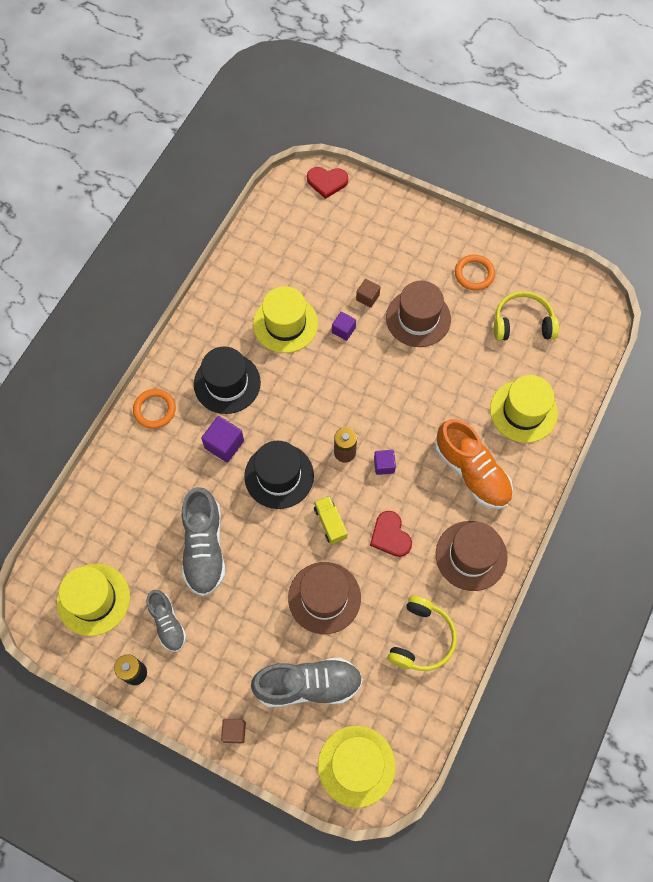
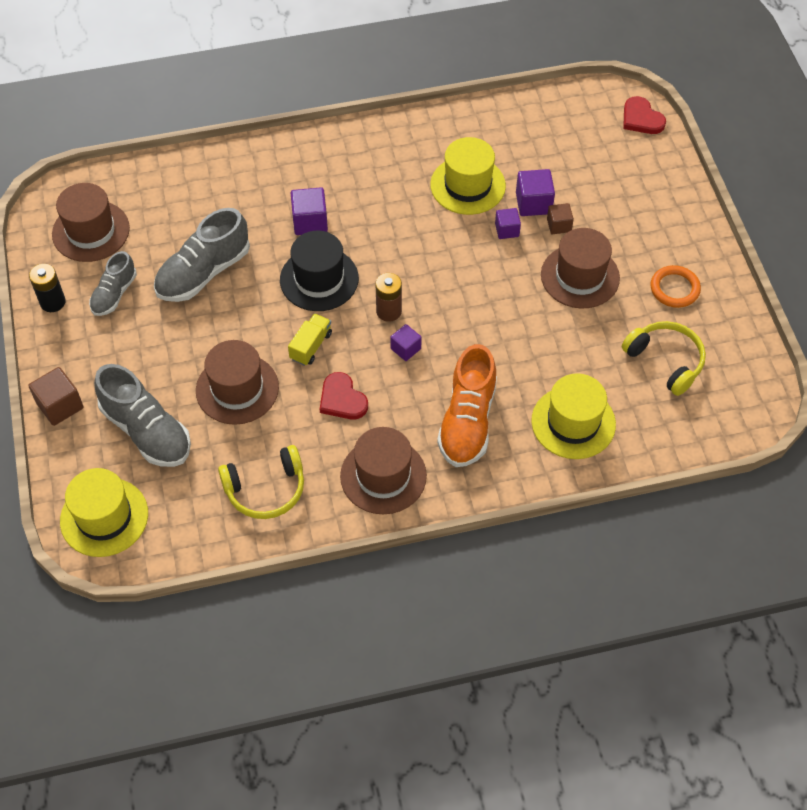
camera: 50 degrees right, 10 degrees down
(93, 599) = (91, 231): yellow hat -> brown hat
(154, 410) = (294, 154): orange ring -> none
(227, 383) = (368, 184): black hat -> none
(234, 732) = (60, 405): brown cube -> brown cube, size x1.55
(336, 297) = (533, 203): none -> purple cube
(390, 535) = (342, 399): red heart -> red heart turned 60 degrees counterclockwise

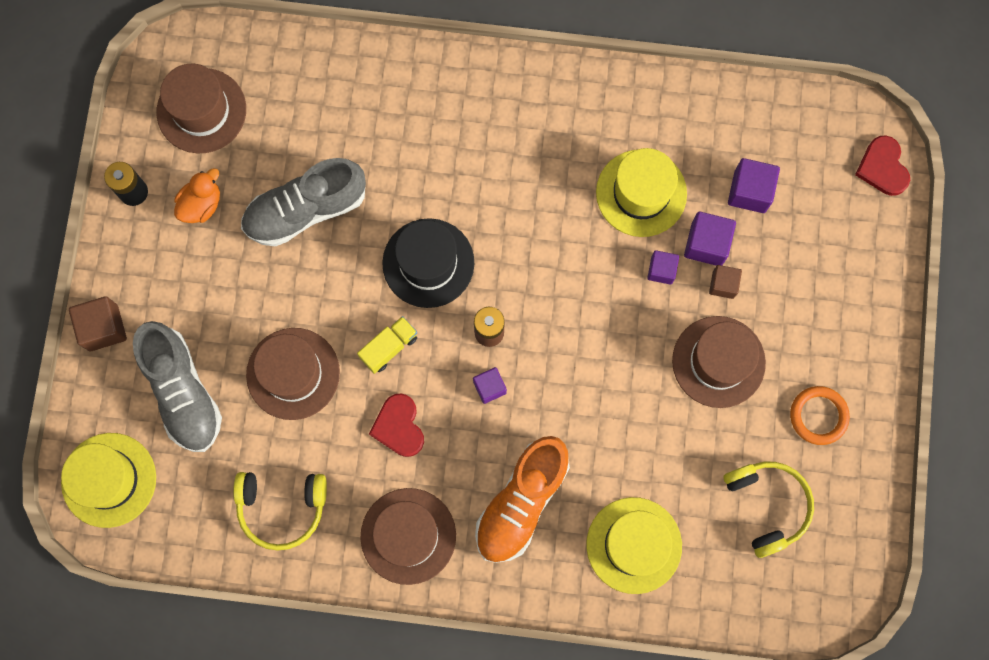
camera: 20 degrees right, 20 degrees up
(114, 294) = (201, 204): grey shoe -> orange duck
(310, 222) = (445, 181): purple cube -> purple cube (749, 191)

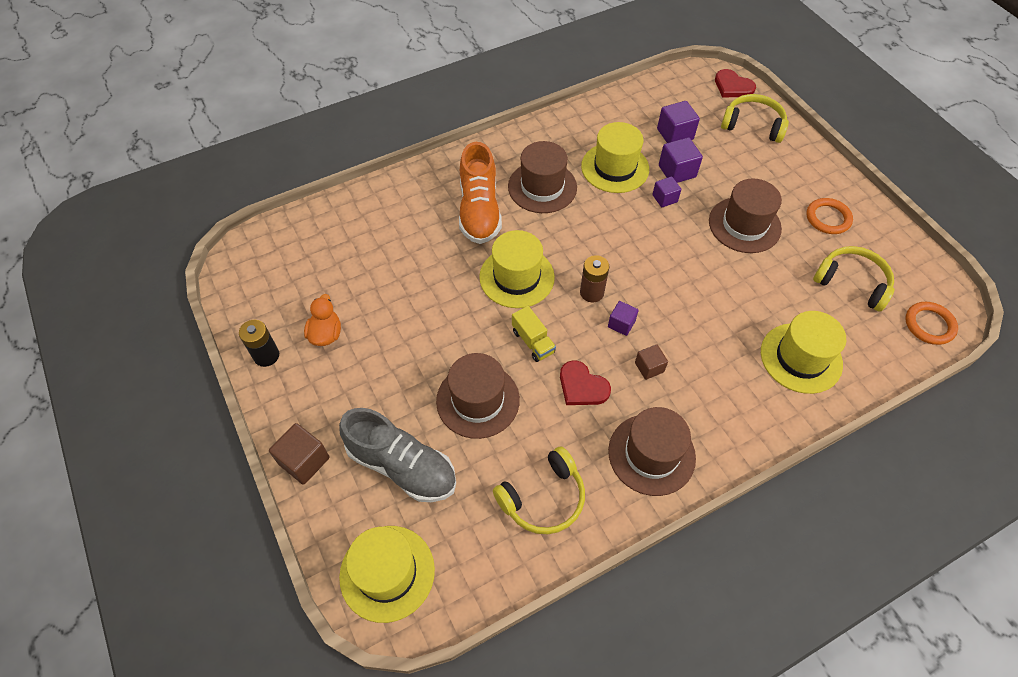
camera: 35 degrees left, 20 degrees down
(201, 111) = (285, 279): brown hat -> brown hat (542, 187)
(305, 210) = (406, 295): grey shoe -> none
(389, 347) = (533, 341): yellow truck -> yellow truck turned 135 degrees clockwise
(428, 263) = (517, 277): black hat -> yellow hat
(521, 502) = (706, 380): orange shoe -> orange shoe (479, 210)
(723, 284) = (706, 185): brown cube -> brown cube (649, 367)
(799, 604) = (929, 325): none -> orange ring
(853, 239) = (753, 125): none -> yellow headphones

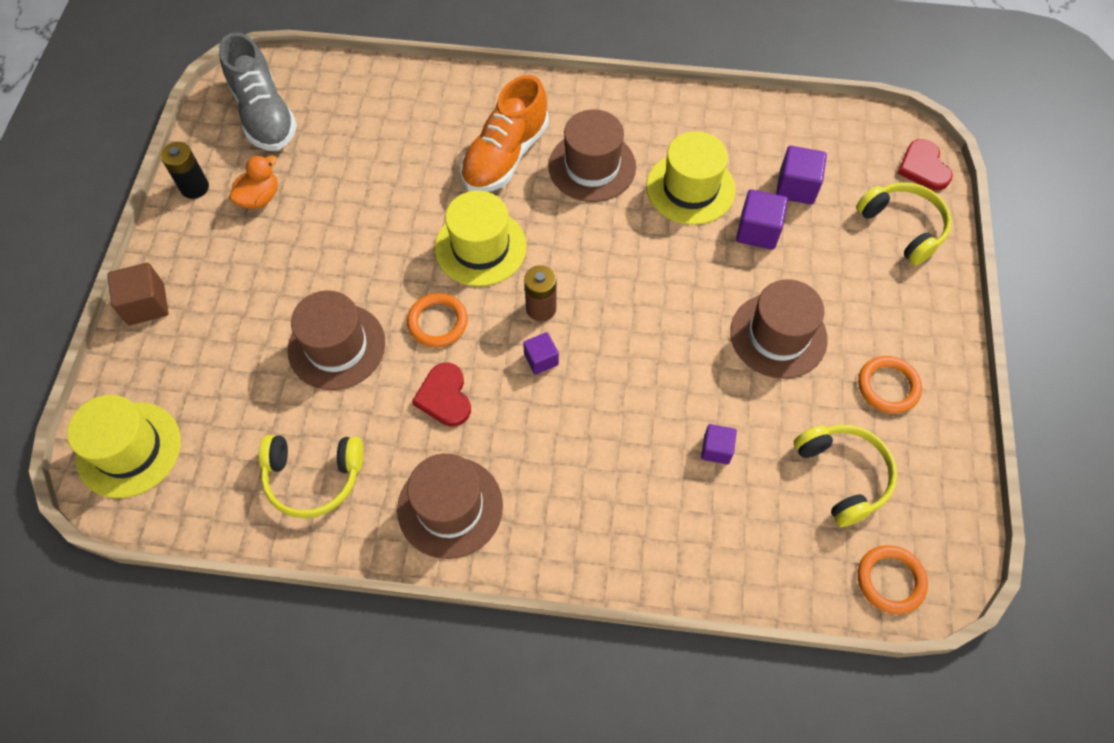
camera: 35 degrees right, 5 degrees up
(402, 466) = (220, 364): grey shoe -> grey shoe (264, 114)
(533, 341) = (438, 322): yellow truck -> orange ring
(649, 367) = (528, 421): brown cube -> none
(664, 198) = (714, 253): purple cube -> purple cube (716, 449)
(801, 358) = (699, 517): yellow hat -> none

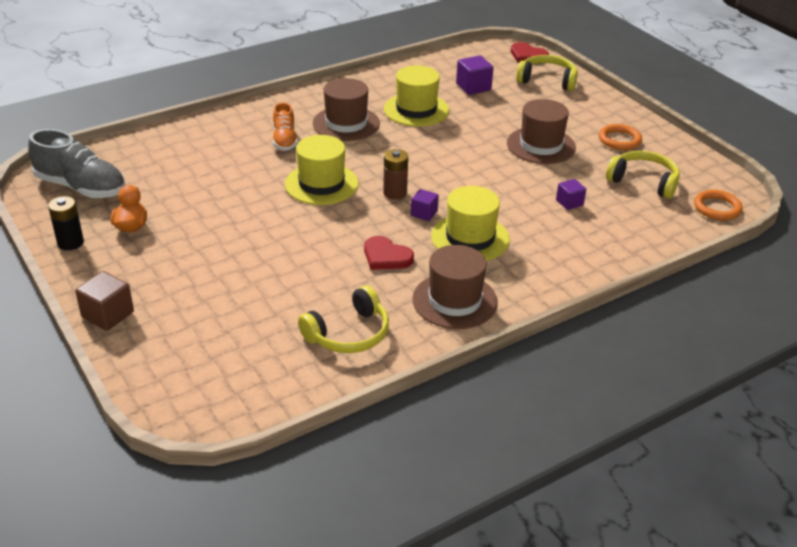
camera: 40 degrees left, 25 degrees down
(129, 449) = (191, 391): yellow hat -> yellow hat (470, 238)
(337, 346) = (283, 268): brown hat -> none
(438, 322) = (337, 227): orange ring -> none
(505, 156) = (284, 140): orange shoe -> orange shoe, size x0.60
(757, 231) = (476, 111): purple cube -> none

